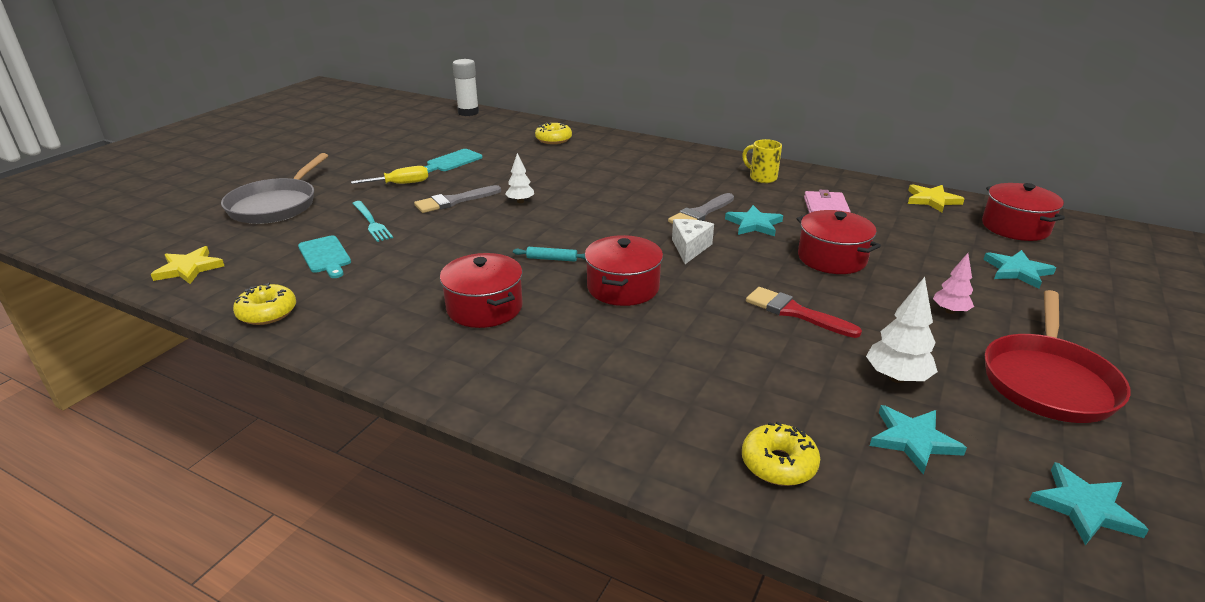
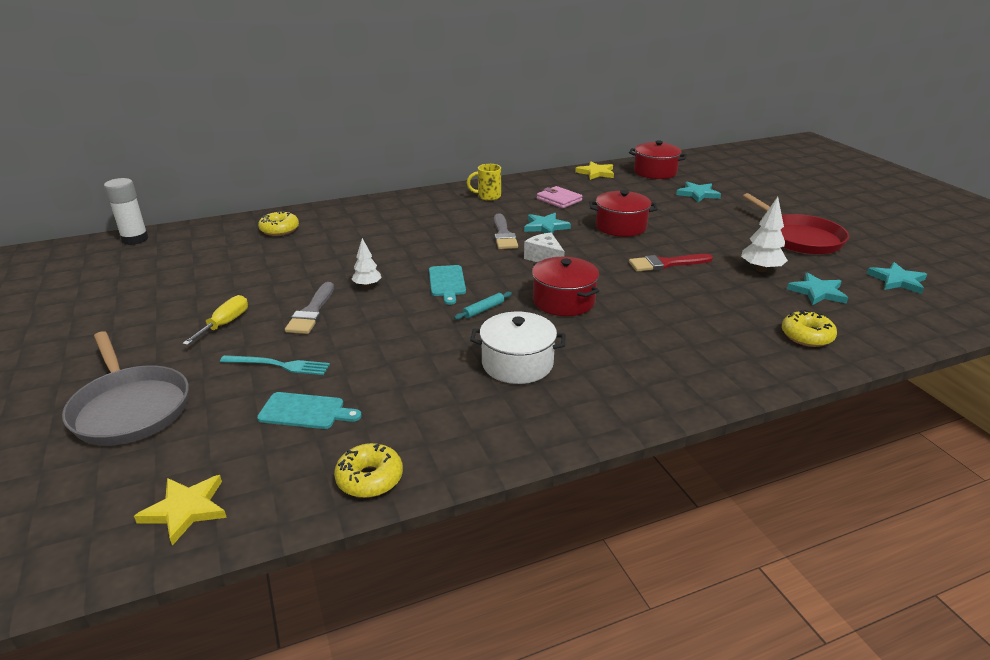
camera: 50 degrees left, 0 degrees up
(452, 161) = (228, 284): turquoise cutting board -> turquoise cutting board (447, 282)
(484, 308) = (517, 363): red pot -> white pot
(950, 311) = (715, 227): pink tree -> none

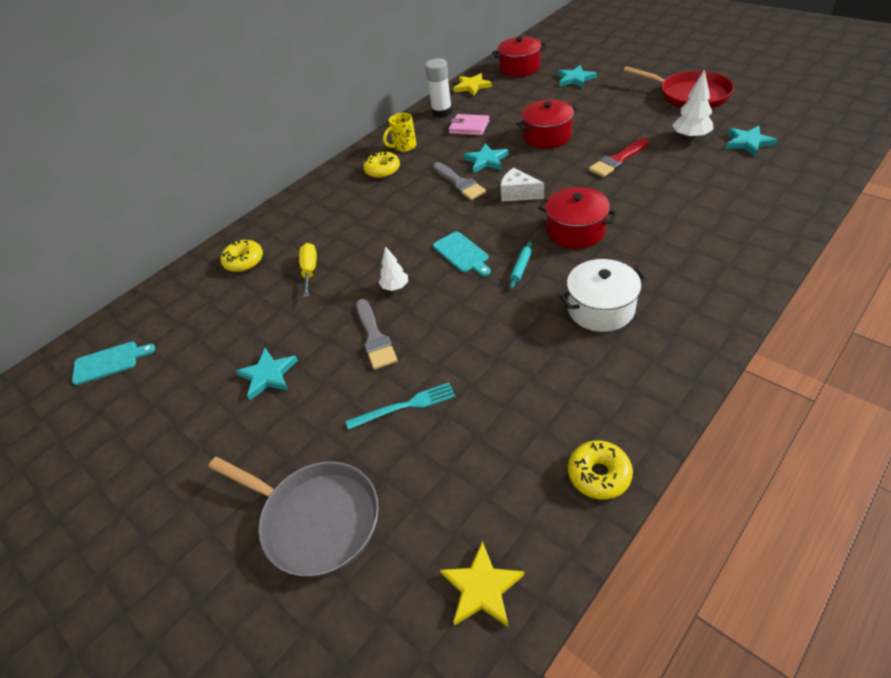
camera: 20 degrees left, 15 degrees up
(135, 239) = (100, 335): white glue stick -> white glue stick (442, 112)
(225, 324) = (306, 387): yellow screwdriver -> yellow screwdriver (310, 270)
(305, 411) = (479, 440): turquoise cutting board -> turquoise cutting board (109, 362)
(806, 336) = (777, 187): yellow donut -> yellow donut (382, 170)
(897, 280) = (789, 109): turquoise star -> turquoise star (268, 375)

